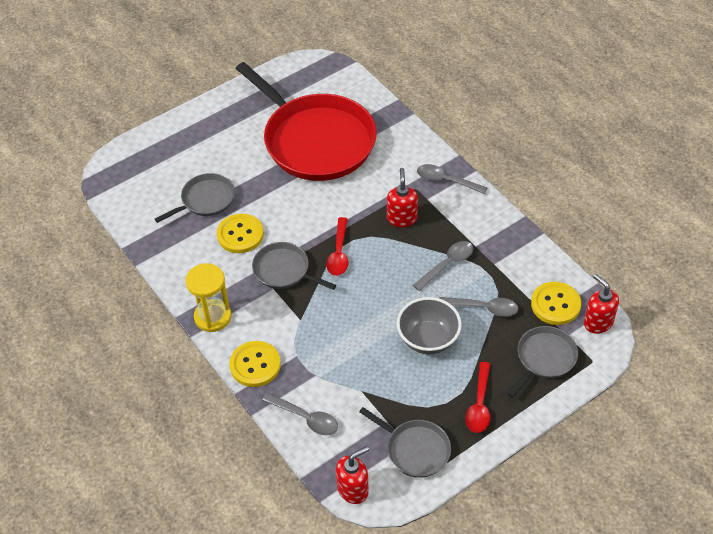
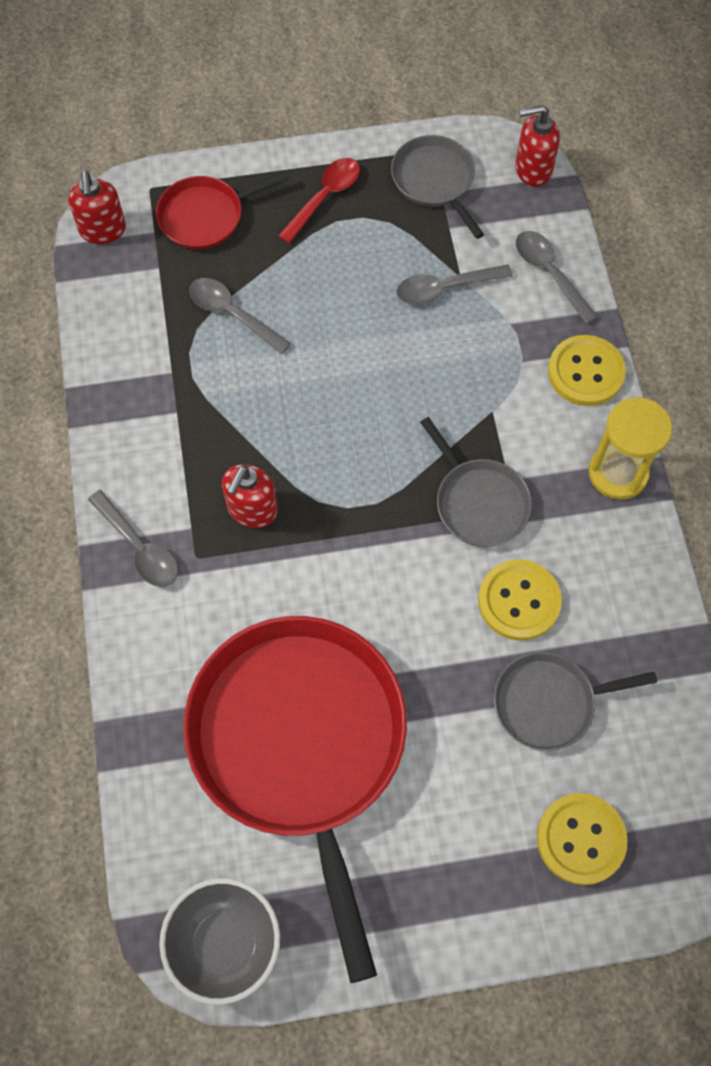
camera: 155 degrees left, 15 degrees up
(339, 253) = (381, 493): red spoon -> none
(428, 339) = (334, 305): grey bowl -> grey bowl (225, 944)
(447, 264) = (236, 401): grey spoon -> grey spoon (445, 288)
(544, 358) = (205, 216): grey pan -> red pan
(555, 304) = (136, 277): yellow button -> yellow button (580, 839)

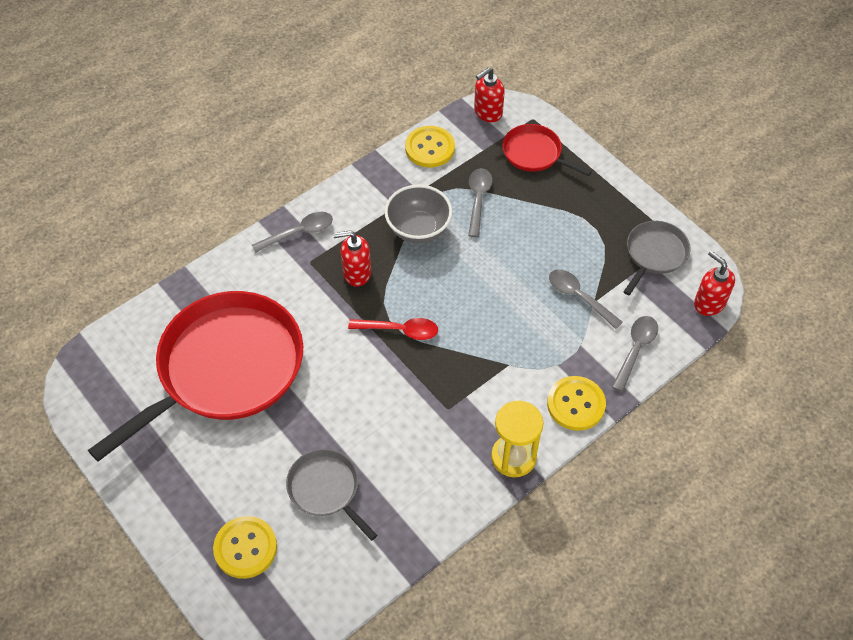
camera: 60 degrees right, 10 degrees down
(139, 547) = (299, 232): grey spoon -> grey spoon turned 135 degrees counterclockwise
(225, 944) = (90, 390): grey bowl -> grey bowl (418, 229)
(324, 197) = (595, 203): red spoon -> red spoon (400, 330)
(478, 502) = (439, 387): grey pan -> none
(519, 601) = (385, 440): yellow button -> yellow button (430, 148)

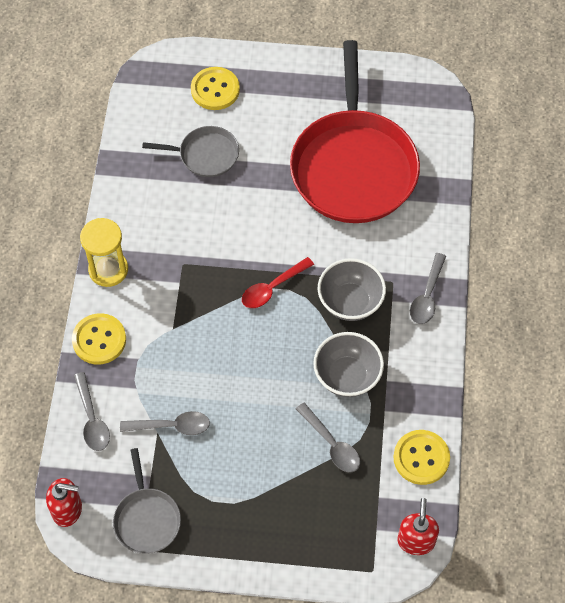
camera: 135 degrees right, 5 degrees up
(356, 273) = (350, 302): red soap dispenser -> grey bowl
(535, 153) = (333, 533): red pan -> none

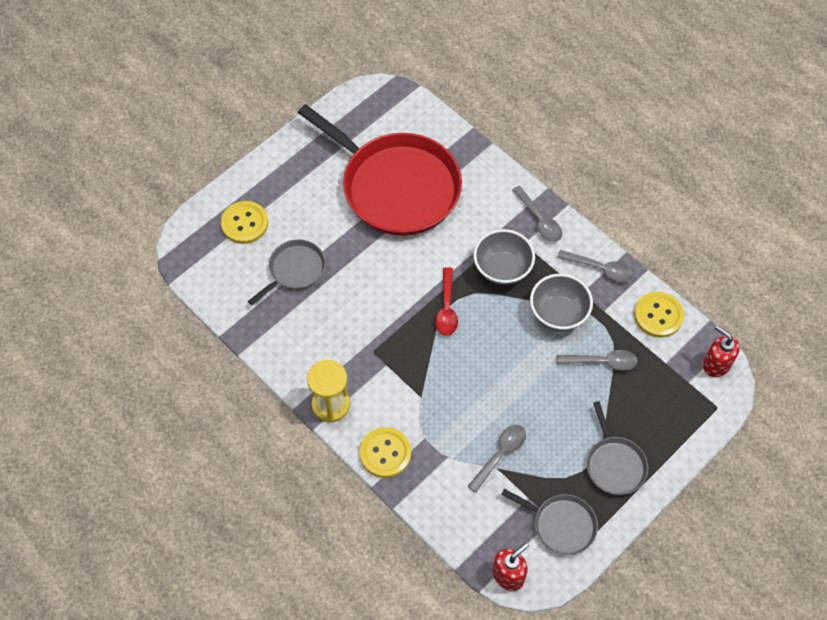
camera: 50 degrees left, 0 degrees up
(92, 419) = (448, 505): grey spoon -> grey spoon (600, 269)
(240, 522) = (614, 464): none -> grey pan

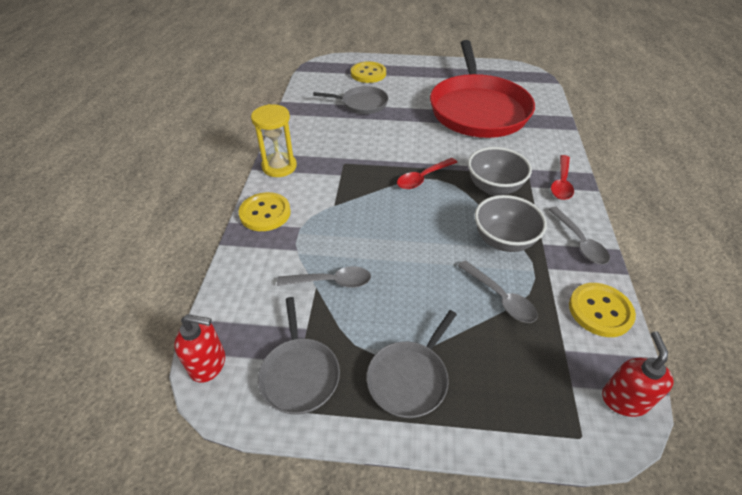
camera: 50 degrees right, 15 degrees down
(539, 220) = (561, 183): grey spoon -> red spoon

